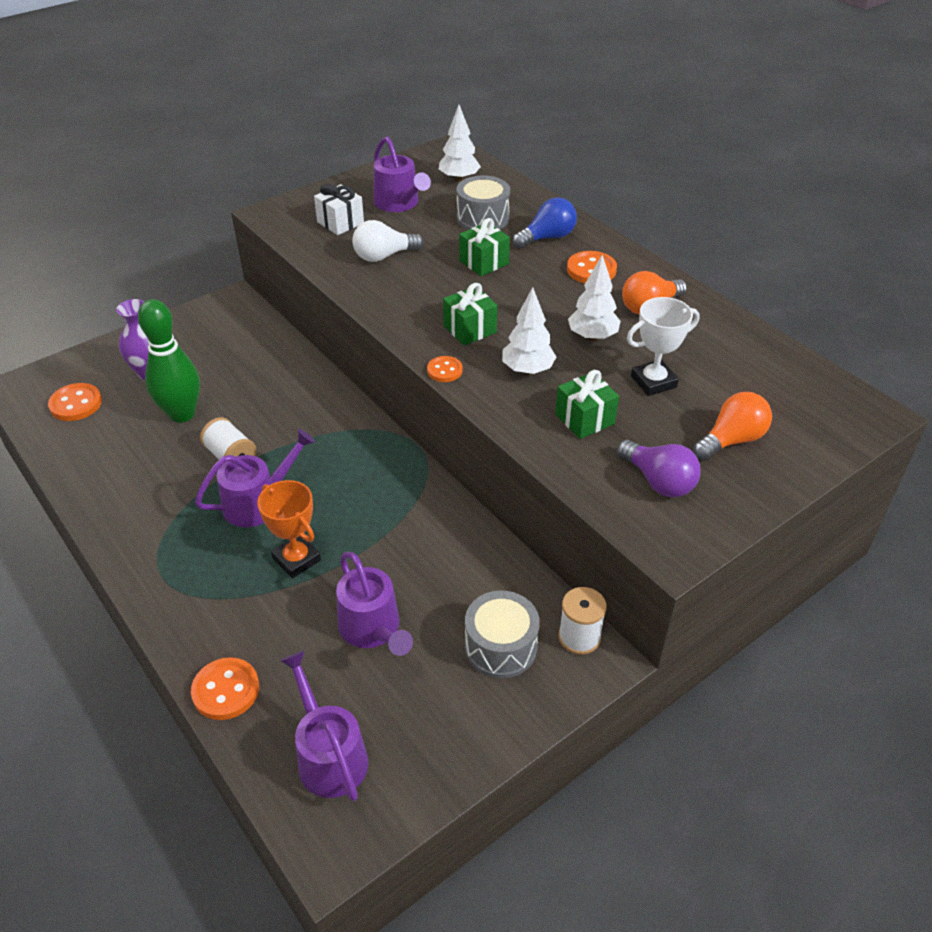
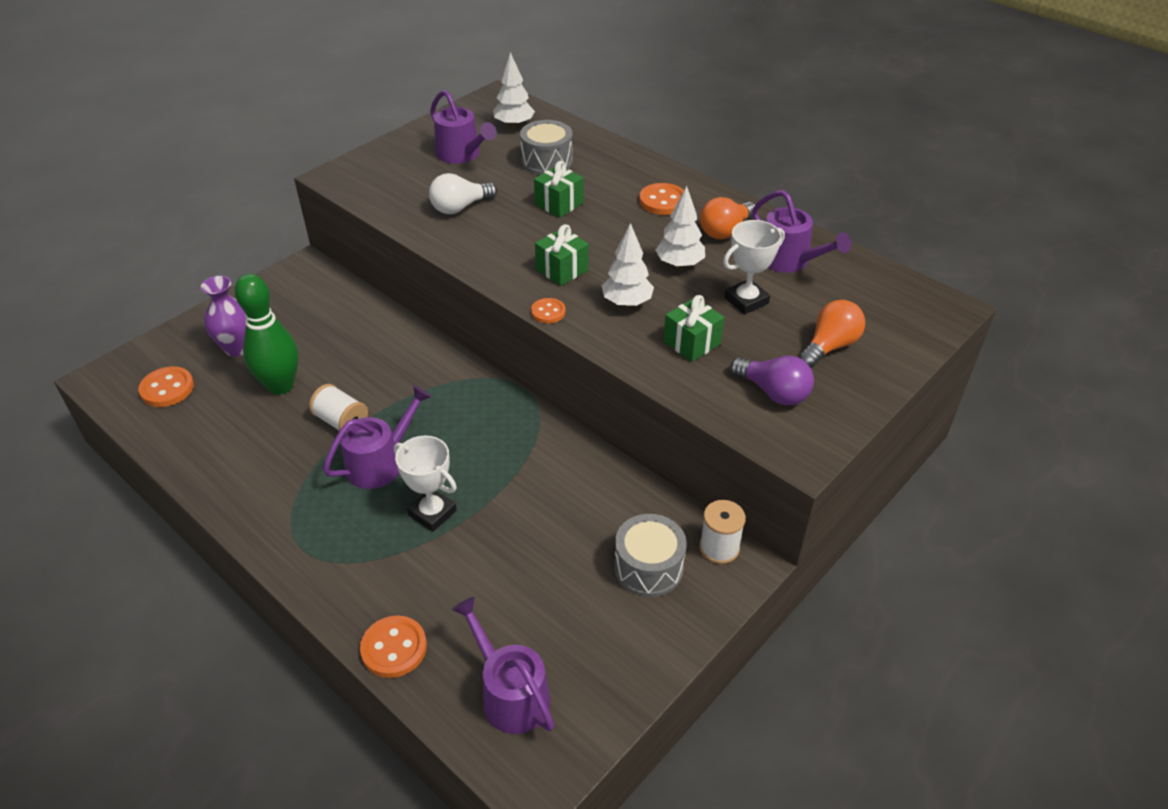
camera: 10 degrees left, 0 degrees up
(296, 559) = (432, 513): orange trophy -> white trophy
(340, 223) = (408, 179): white gift -> none
(372, 629) = (523, 568): purple watering can -> purple watering can (788, 260)
(547, 238) = (613, 174): blue light bulb -> none

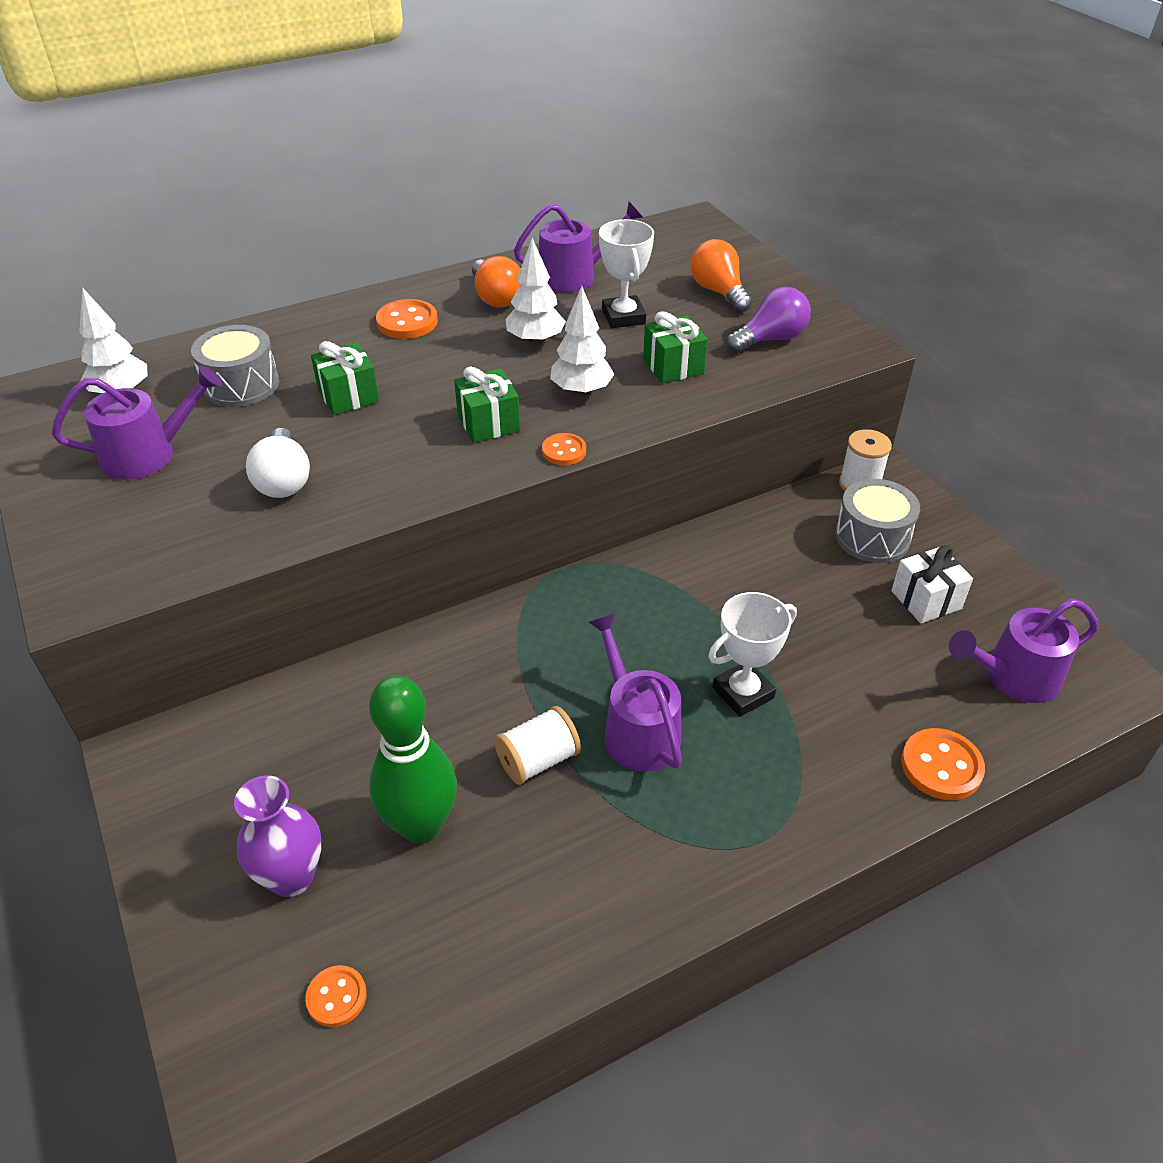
camera: 70 degrees left, 0 degrees up
(167, 389) = (336, 997): orange button -> orange button, size x0.63
(582, 617) = (926, 600): none -> white gift

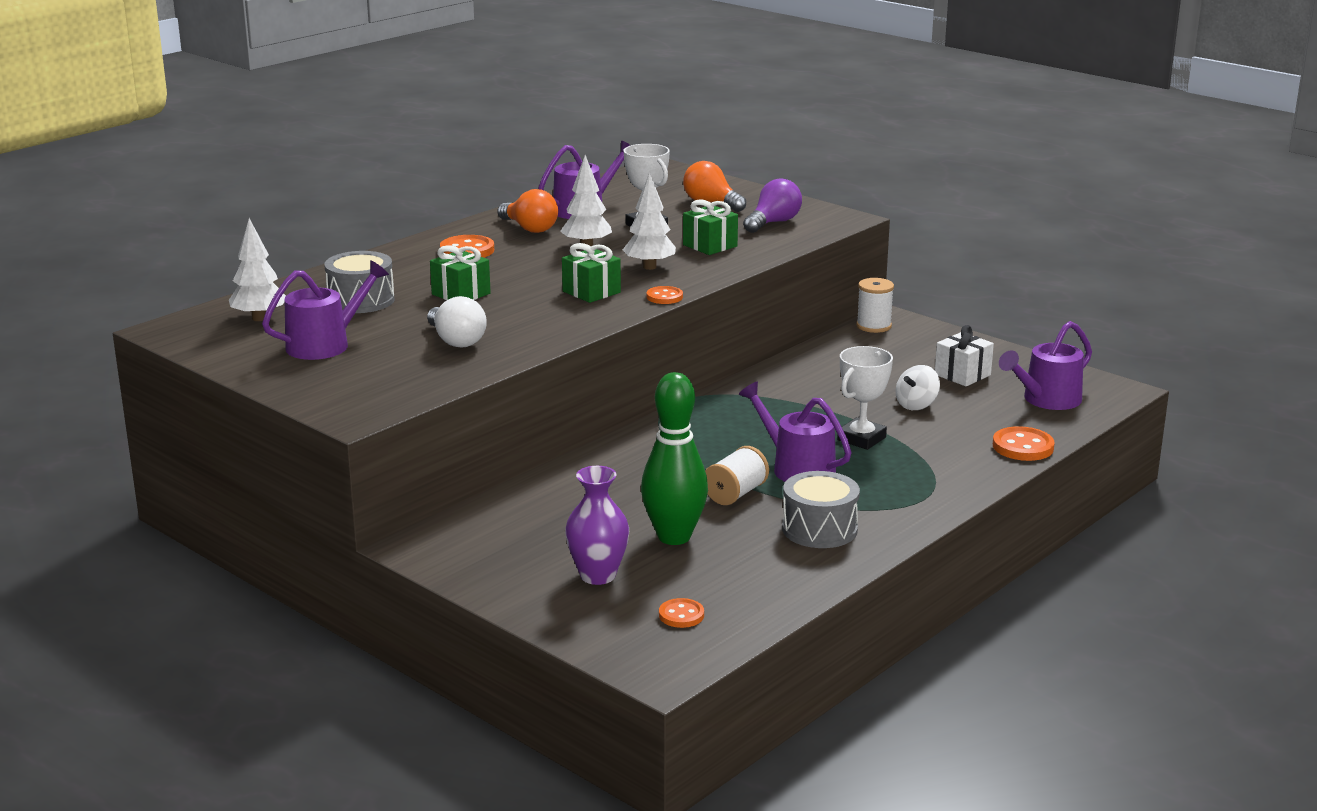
camera: 20 degrees left, 20 degrees down
(842, 644) = (916, 405): none -> white spinning top
(872, 537) = (902, 351): grey drum -> grey drum (819, 529)

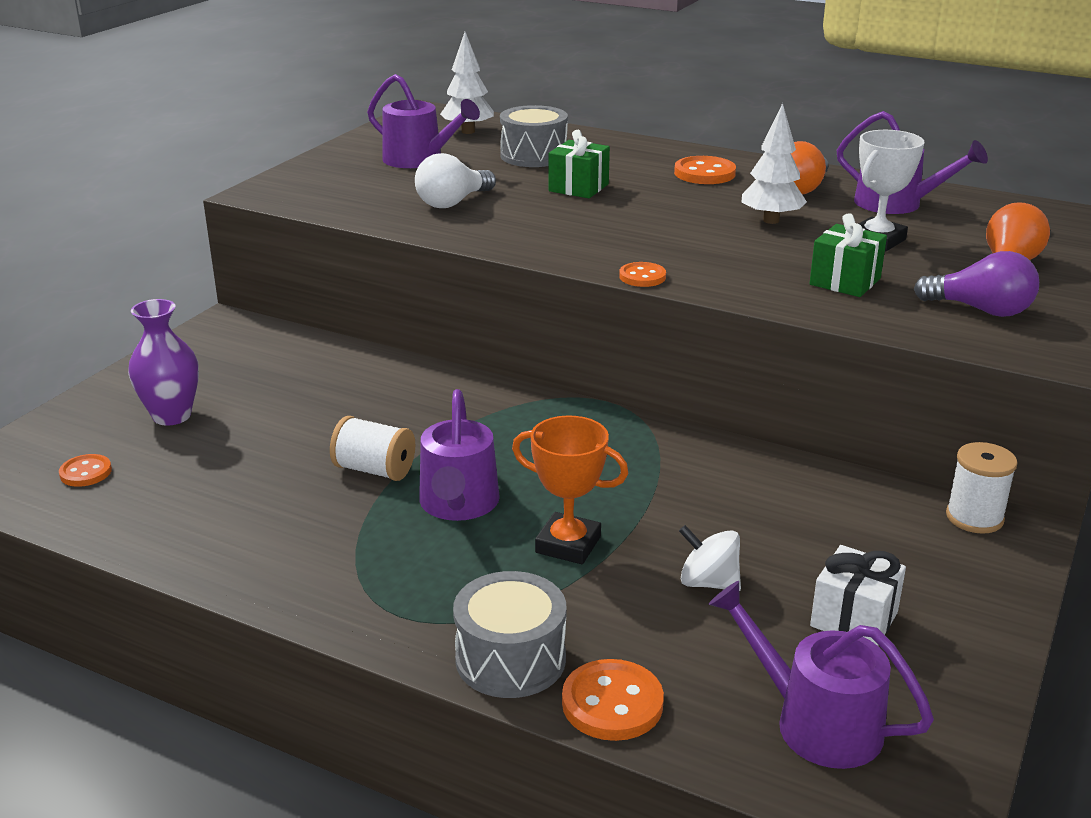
camera: 75 degrees right, 5 degrees up
(591, 292) = (629, 240): green gift -> none
(649, 267) = (735, 258): white tree -> none
(674, 537) = (261, 446): green bowling pin -> none
(797, 468) = (458, 504): purple watering can -> purple watering can turned 150 degrees clockwise
(819, 529) = (294, 538): grey drum -> grey drum (510, 659)
(861, 439) = (568, 545): white trophy -> orange trophy

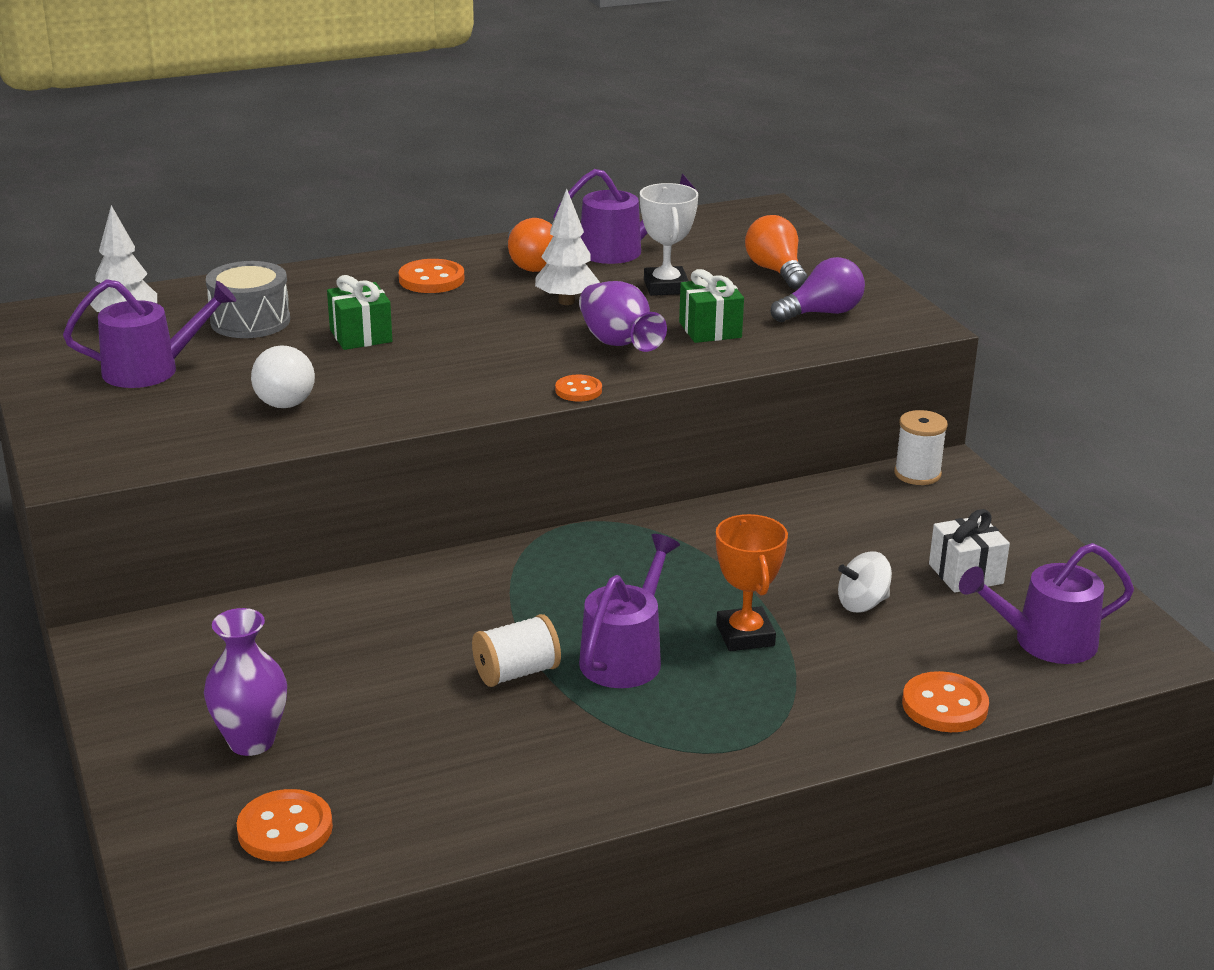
camera: 50 degrees left, 0 degrees up
(86, 472) = (285, 829): orange button -> orange button, size x1.58
(458, 504) = (625, 656): purple watering can -> purple watering can turned 105 degrees counterclockwise
(510, 659) = (850, 723): grey drum -> none
(568, 545) = (745, 635): orange trophy -> orange trophy turned 75 degrees counterclockwise
(746, 260) = (618, 343): none -> purple vase

